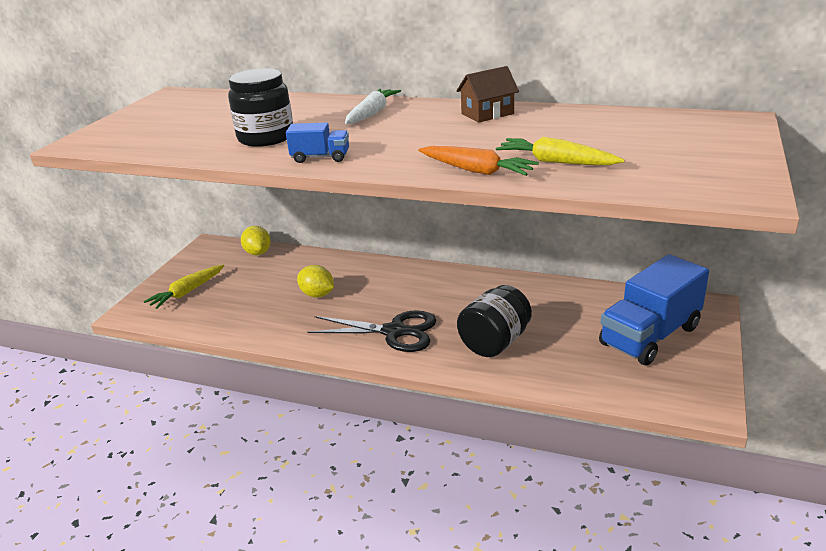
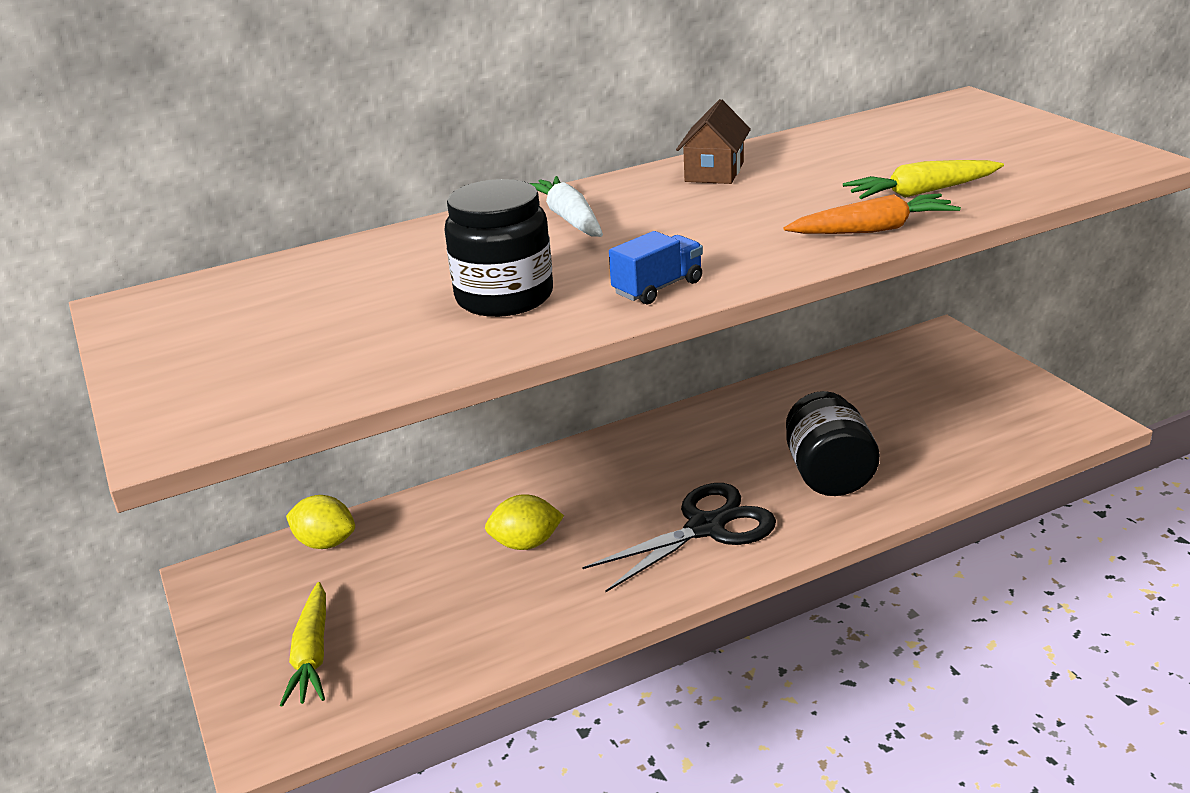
camera: 45 degrees left, 0 degrees up
(650, 336) = (946, 388): blue truck -> none

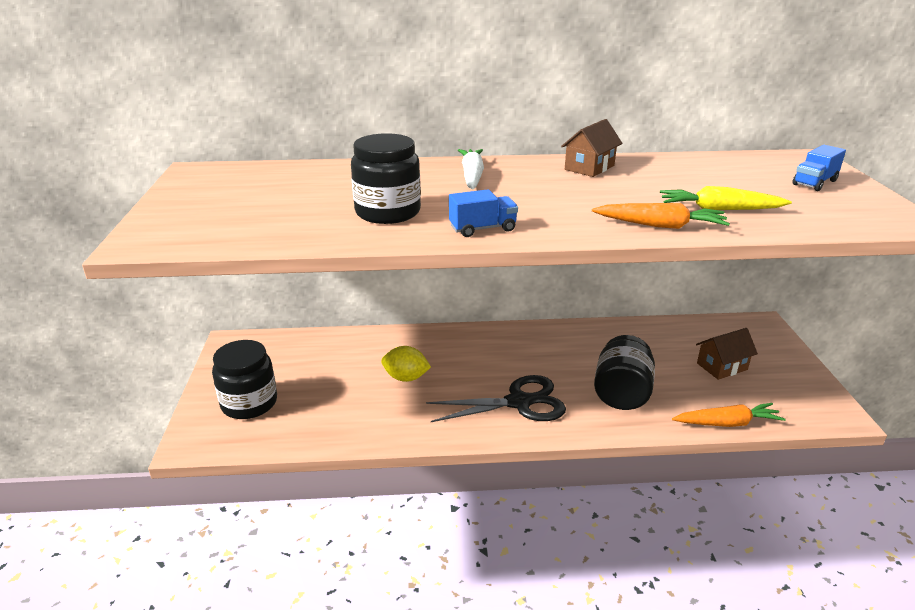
camera: 20 degrees right, 0 degrees up
(312, 654) = (249, 403): yellow carrot -> black jar
(325, 543) = (300, 342): yellow lemon -> none
(927, 403) = (722, 366): none -> brown house
(975, 472) = (727, 423): none -> orange carrot
(998, 133) = (814, 183): none -> blue truck

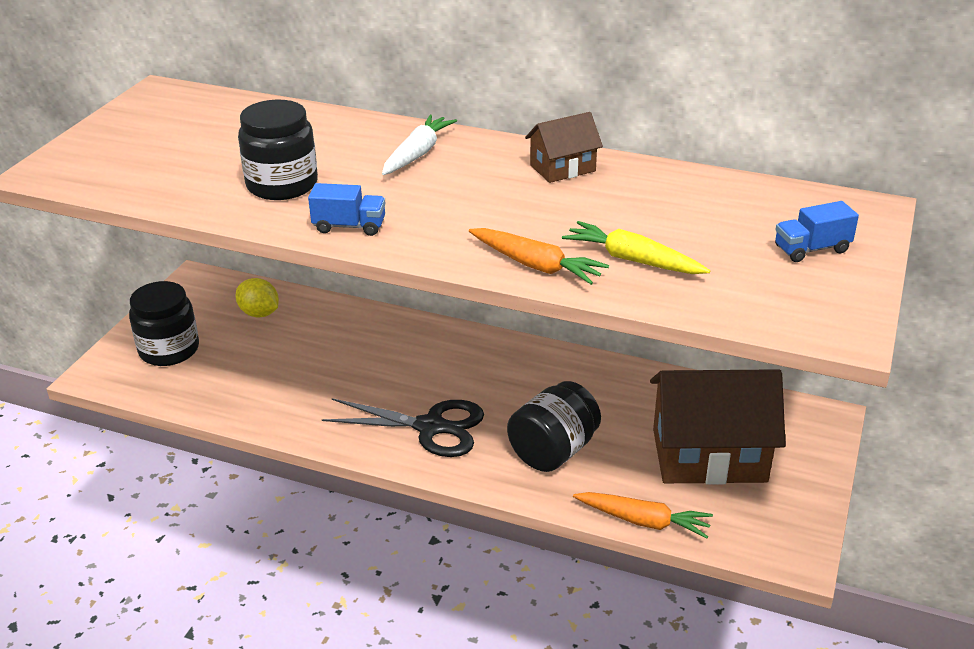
camera: 25 degrees right, 5 degrees up
(406, 378) = (336, 366): yellow lemon -> yellow lemon (259, 313)
(722, 366) = (709, 455): brown house -> brown house, size x2.01

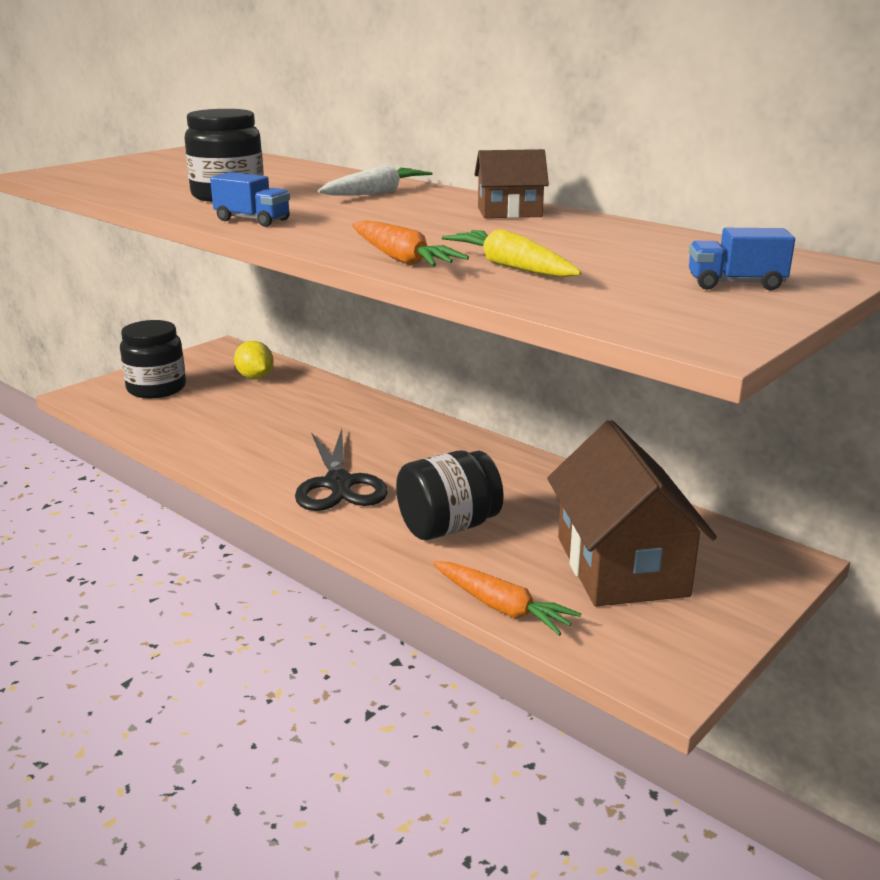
camera: 20 degrees right, 10 degrees down
(430, 427) = (338, 484): black scissors -> black scissors turned 45 degrees clockwise
(709, 455) = (621, 566): brown house -> brown house turned 60 degrees clockwise

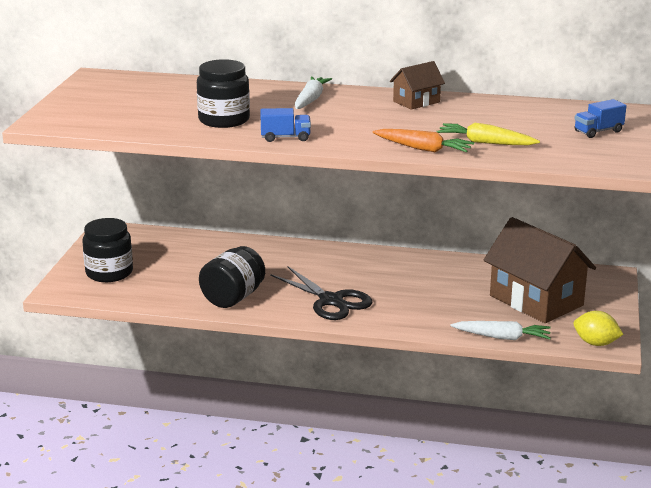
camera: 30 degrees left, 0 degrees up
(255, 377) = (170, 247): yellow lemon -> yellow lemon (595, 343)
(448, 527) = (425, 306): black jar -> black jar (233, 298)
(502, 607) = (502, 337): orange carrot -> white carrot

